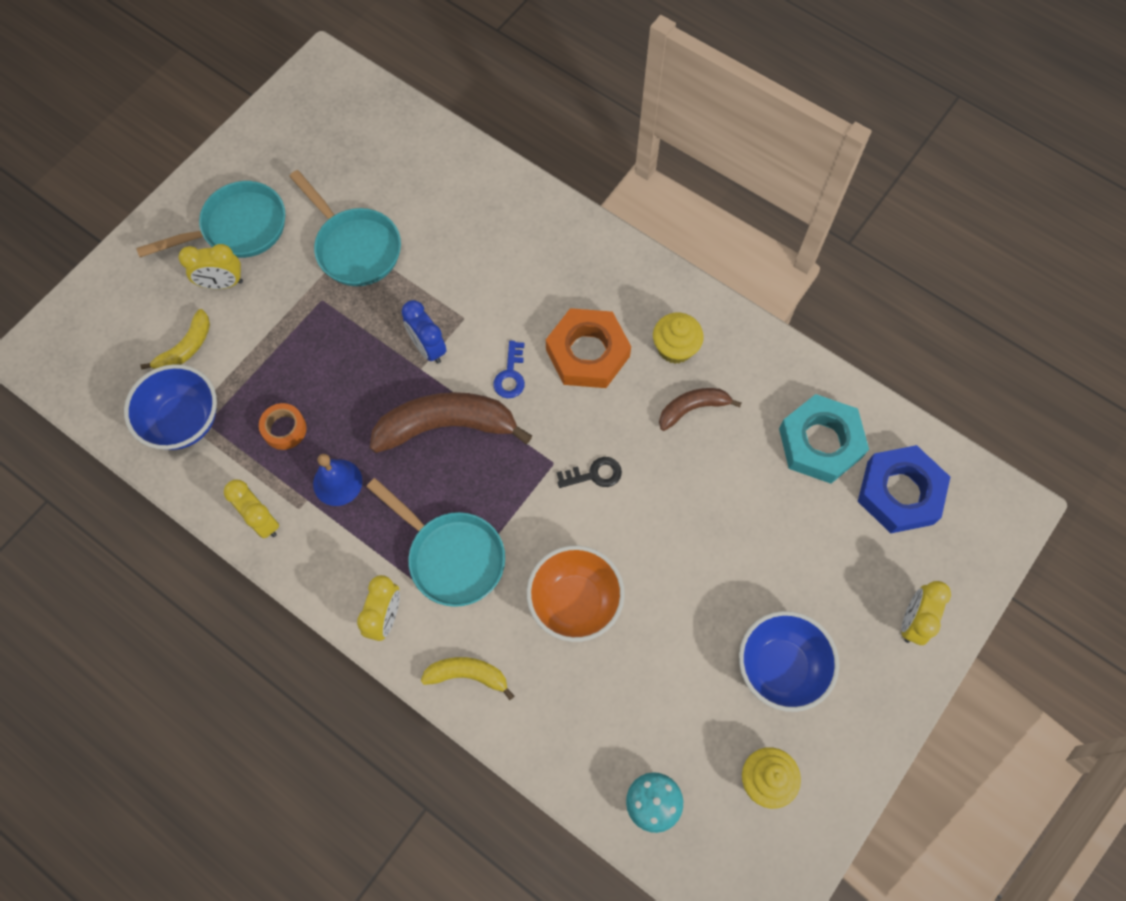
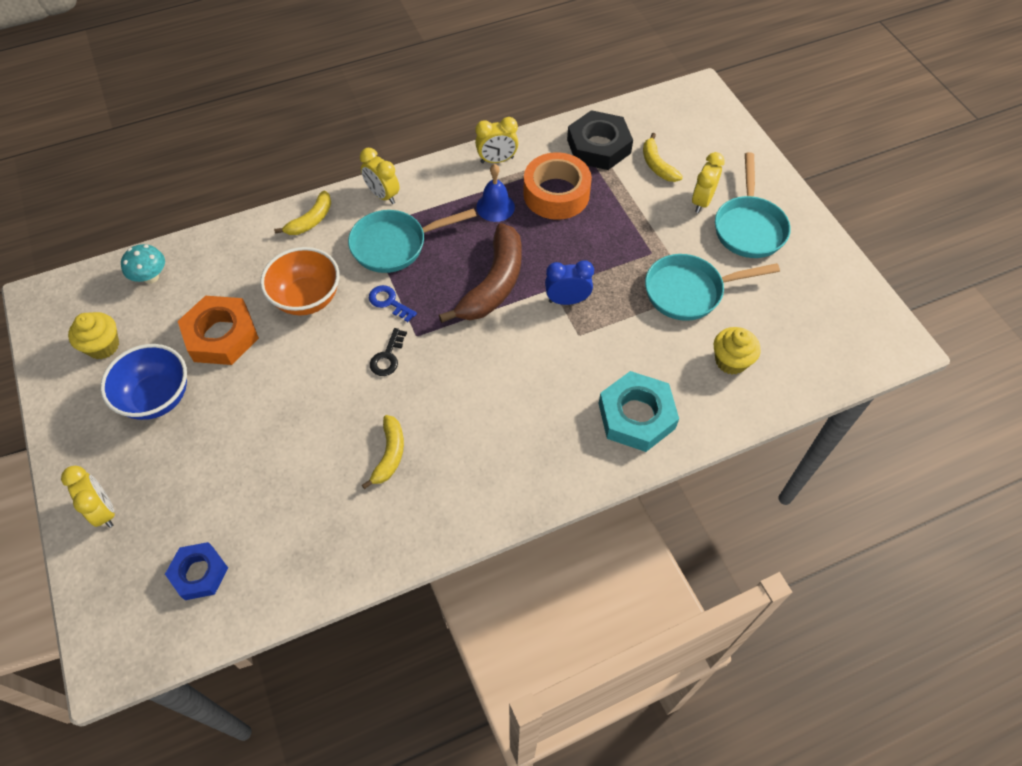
camera: 120 degrees right, 10 degrees down
(184, 421) = (598, 146): blue bowl -> black nut
(284, 429) = (556, 194): orange tape -> orange tape, size x1.93
(510, 375) = (508, 342): blue key -> blue key (389, 302)
(588, 353) = (491, 404): orange nut -> orange nut (221, 335)
(675, 348) = (451, 472): yellow cupcake -> yellow cupcake (731, 361)
(693, 408) = (389, 455): brown banana -> yellow banana
(820, 442) = (288, 537): turquoise nut -> turquoise nut (636, 416)
(900, 493) = (199, 573): blue nut -> blue nut, size x0.65

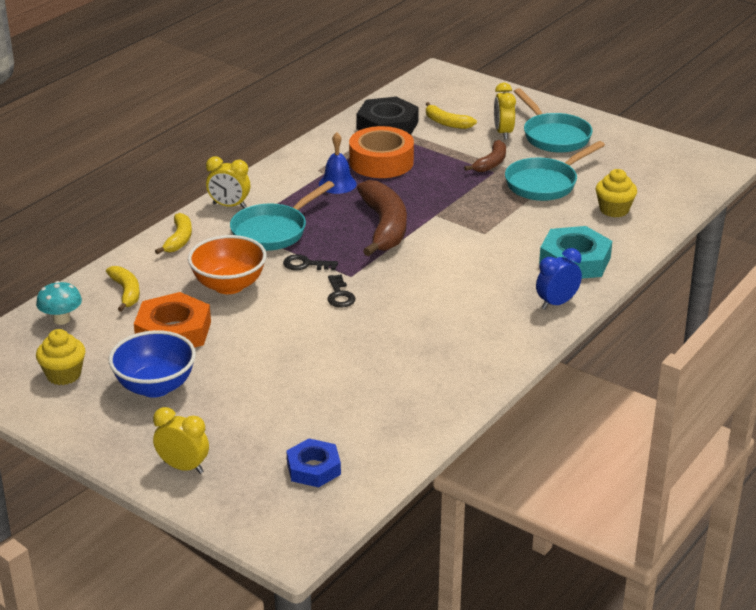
camera: 30 degrees left, 25 degrees down
(389, 302) = (305, 264): blue key -> black key
(389, 455) = (402, 347): yellow banana -> yellow banana (126, 292)
(497, 160) = (309, 157): yellow clock -> none
(567, 300) = (454, 217): blue clock -> blue clock (556, 303)
(658, 239) = (491, 163): none -> brown banana

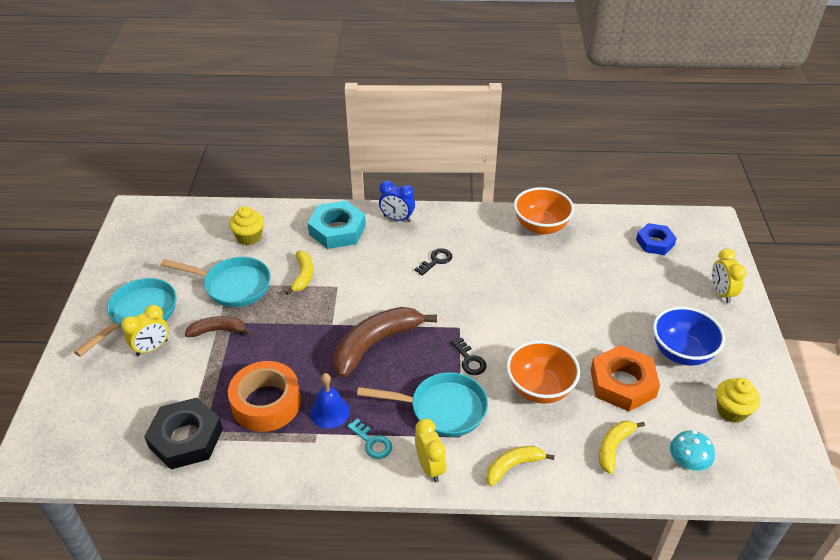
camera: 125 degrees left, 10 degrees up
(284, 191) = (372, 442): none -> turquoise key
(339, 295) = (488, 320): black key -> black key (436, 261)
(437, 395) = (541, 226): none -> orange bowl
(446, 123) = (153, 396): yellow banana -> yellow banana (303, 276)

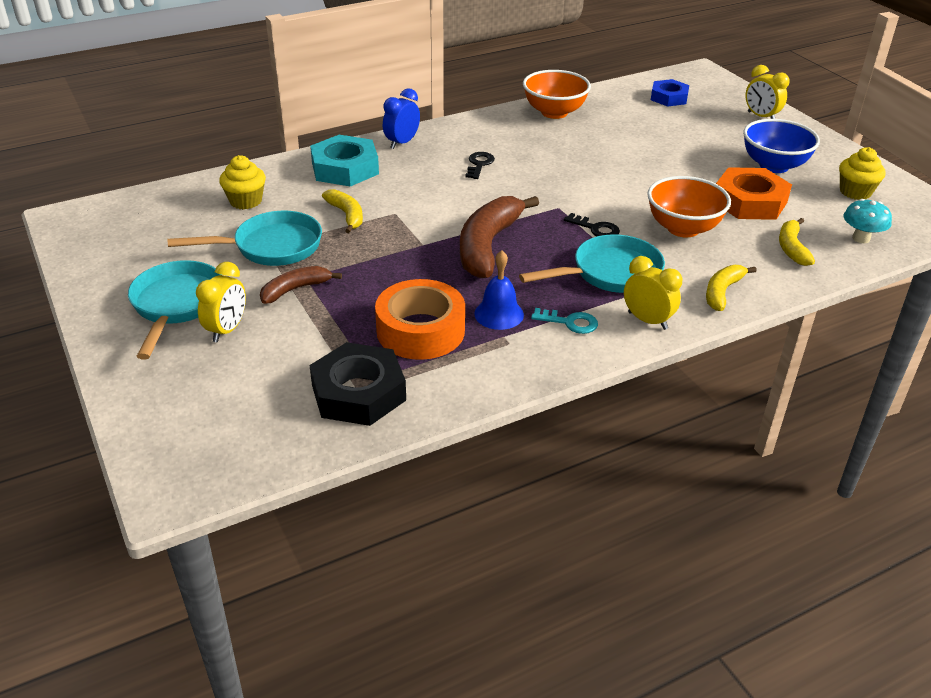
camera: 30 degrees left, 5 degrees down
(397, 219) = (402, 143): blue clock -> blue clock turned 135 degrees clockwise

